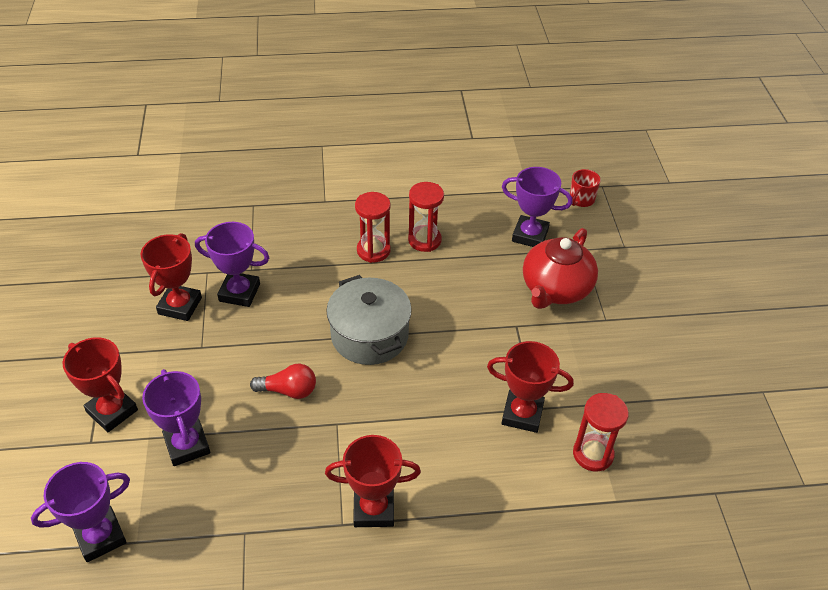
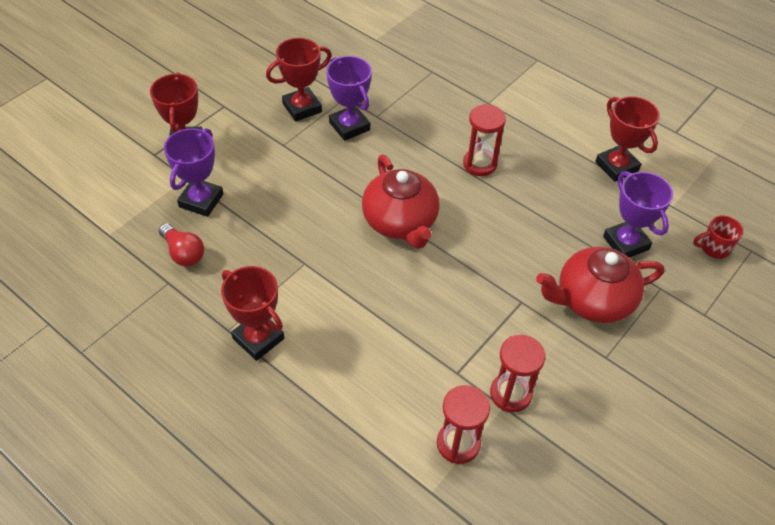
camera: 45 degrees right, 5 degrees up
(100, 536) = (95, 215): purple trophy -> none
(288, 390) = (301, 216): red light bulb -> red light bulb (183, 253)
(369, 335) = (400, 222): grey pot -> red teapot
(424, 240) = (530, 184): red hourglass -> red hourglass (510, 394)
(522, 414) = (441, 368): red trophy -> red trophy (616, 166)

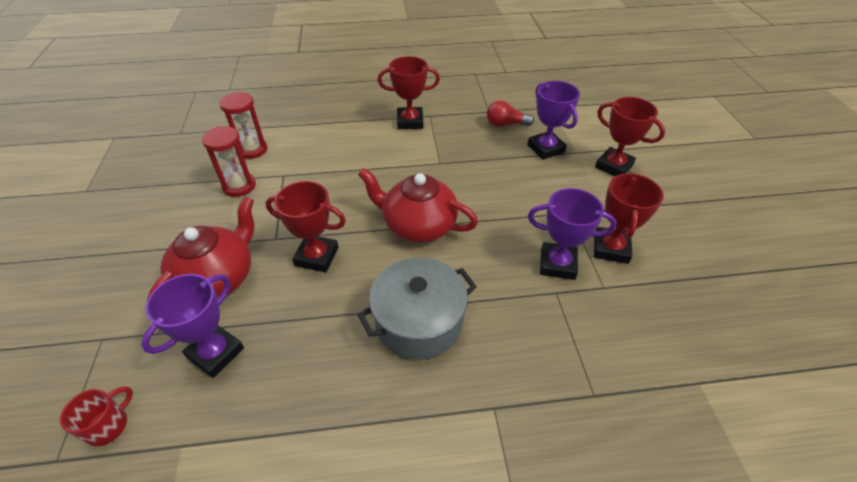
camera: 135 degrees right, 5 degrees down
(479, 164) = (419, 322): red hourglass -> grey pot
(616, 166) = (281, 447): red trophy -> red trophy (317, 257)
(625, 243) = (215, 353): purple trophy -> purple trophy turned 75 degrees counterclockwise

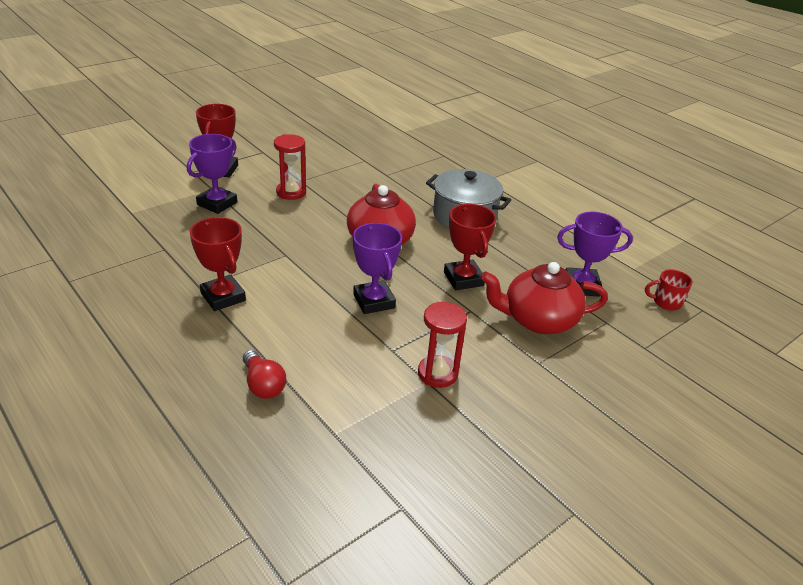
camera: 125 degrees left, 10 degrees down
(252, 150) = (374, 401): red hourglass -> red hourglass (291, 192)
(505, 124) = (186, 233): red light bulb -> red light bulb (263, 384)
(557, 264) = (361, 177): purple trophy -> purple trophy (374, 301)
(611, 248) = (326, 161): red trophy -> none

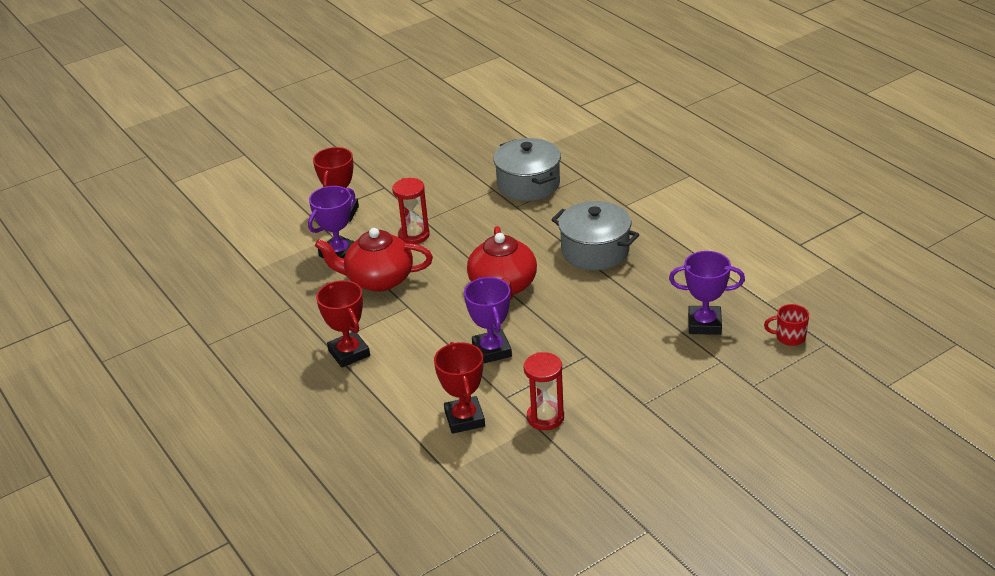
camera: 10 degrees right, 0 degrees up
(263, 384) = (387, 433): red light bulb -> none
(395, 158) = (528, 184): none -> grey pot
(463, 279) = (583, 323): red trophy -> red trophy (464, 419)
(538, 320) = (651, 362): red teapot -> red teapot (378, 280)

